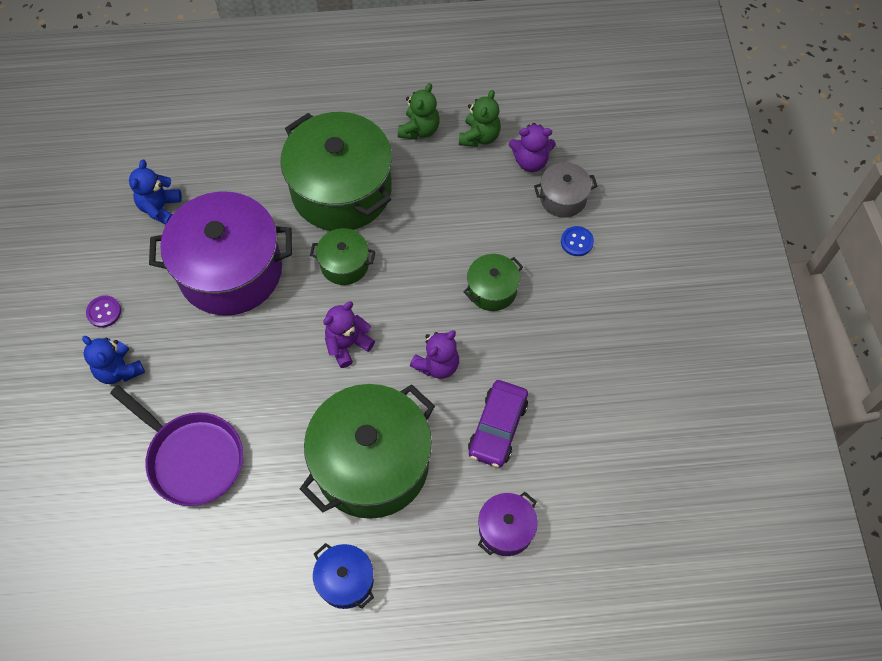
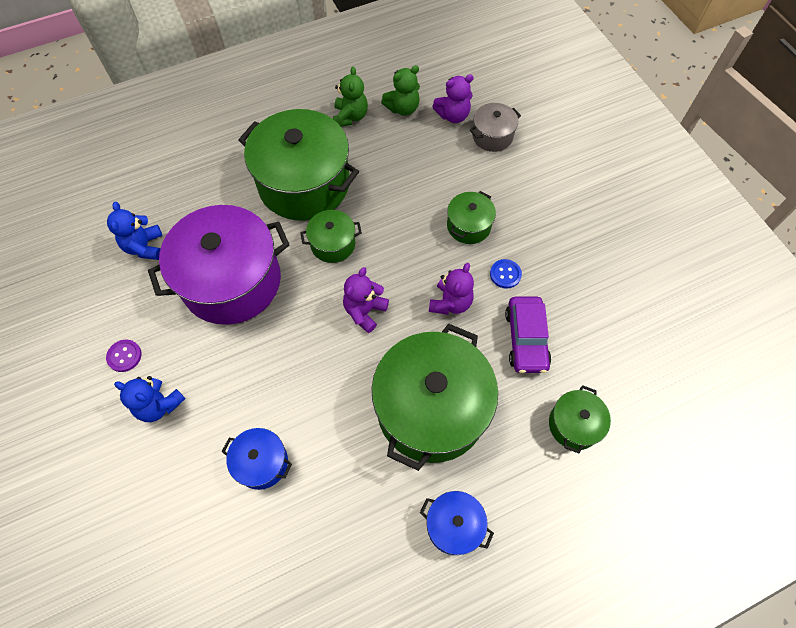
camera: 20 degrees left, 0 degrees up
(191, 457) = (261, 463): purple pan -> blue pot
(479, 136) = (403, 108): green teddy bear -> green teddy bear turned 60 degrees clockwise
(506, 529) = (574, 425): purple pot -> green pot
(577, 242) = (519, 166): blue button -> blue button (505, 274)

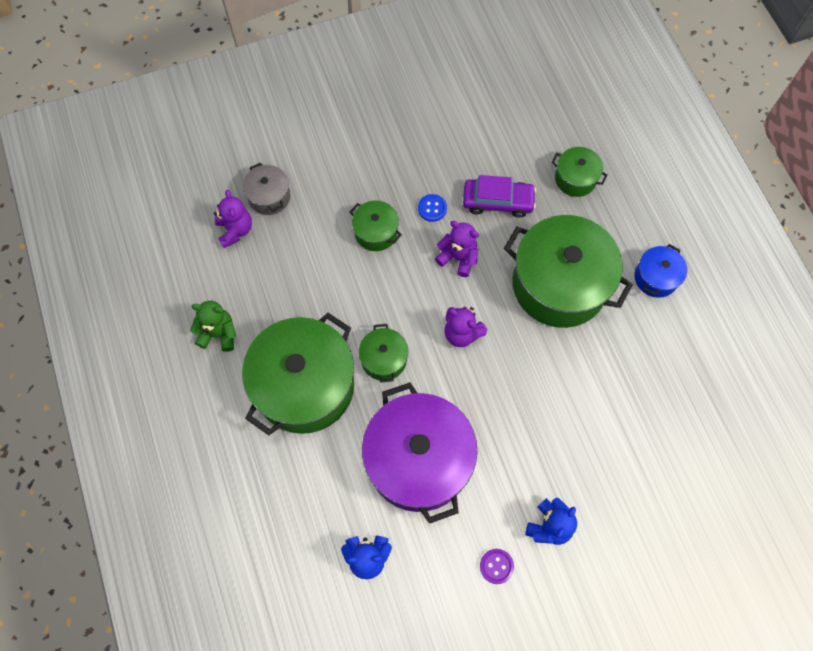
camera: 85 degrees left, 5 degrees up
(261, 463) = (605, 428): blue pot -> none
(403, 108) = (216, 279): green teddy bear -> none

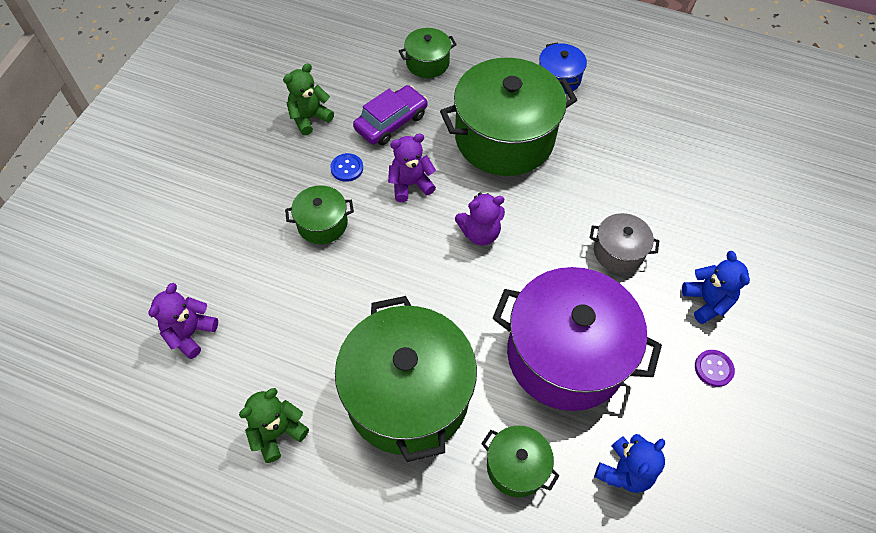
camera: 50 degrees left, 10 degrees down
(235, 230) = (190, 333): purple teddy bear -> purple teddy bear turned 90 degrees counterclockwise
(269, 197) = (191, 279): grey pot -> grey pot (618, 252)
(384, 359) = (446, 309): green pot -> green pot (516, 466)
(449, 150) = (309, 118): none -> green teddy bear

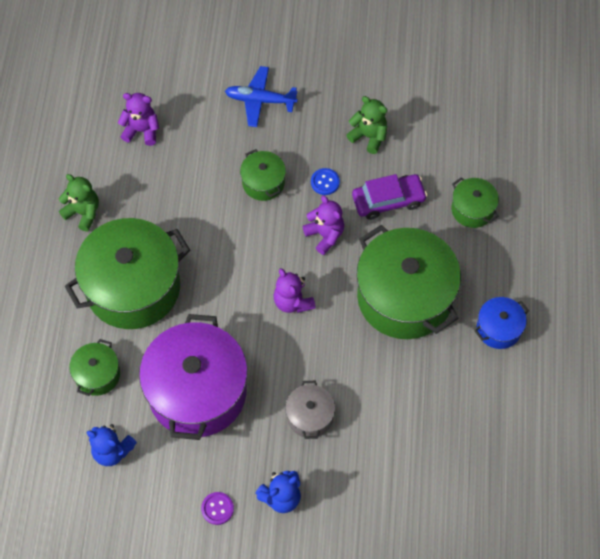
camera: 75 degrees right, 5 degrees up
(215, 200) = (260, 100): none -> blue plane
(391, 122) = (388, 200): purple car -> purple car turned 45 degrees counterclockwise

